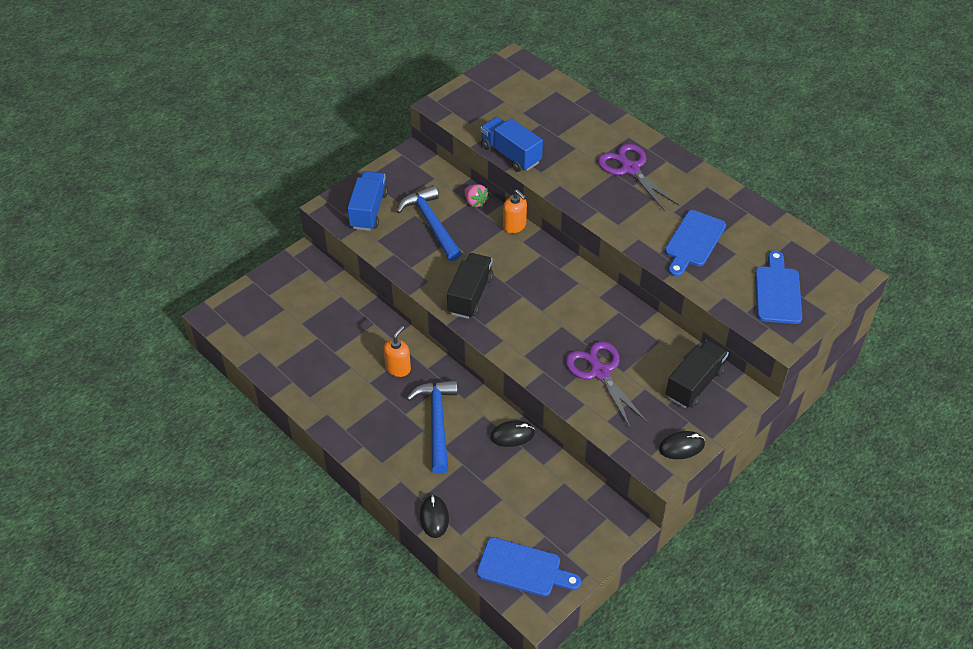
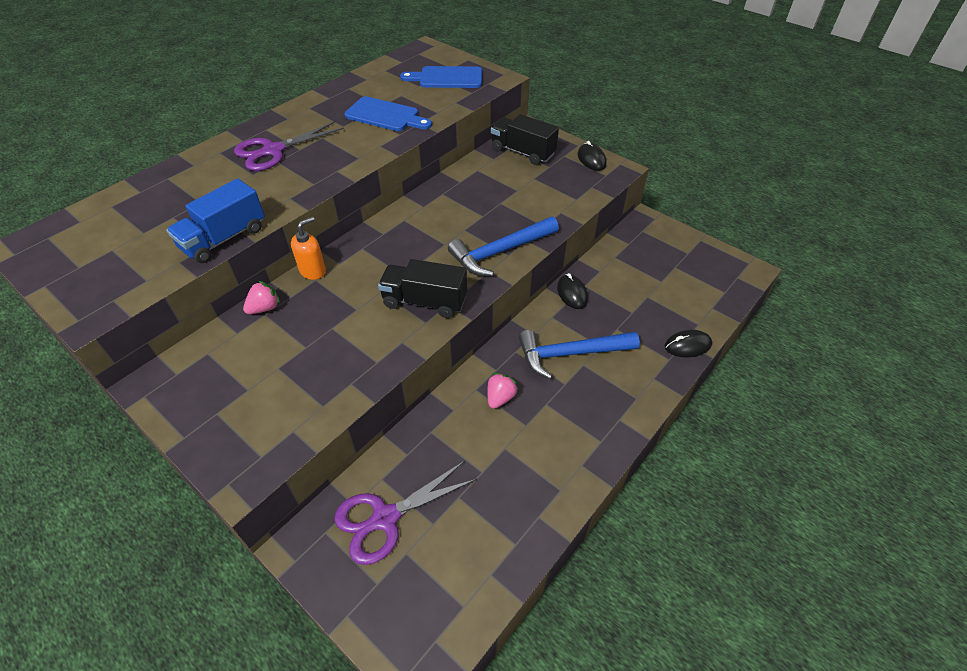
camera: 95 degrees left, 0 degrees up
(368, 210) = (259, 423): blue truck -> none
(398, 368) = (500, 398): orange soap dispenser -> pink strawberry
(431, 224) = (298, 348): blue hammer -> blue hammer (500, 252)
(523, 568) = (714, 279): blue cutting board -> none
(600, 372) = (520, 204): purple scissors -> purple scissors (385, 518)

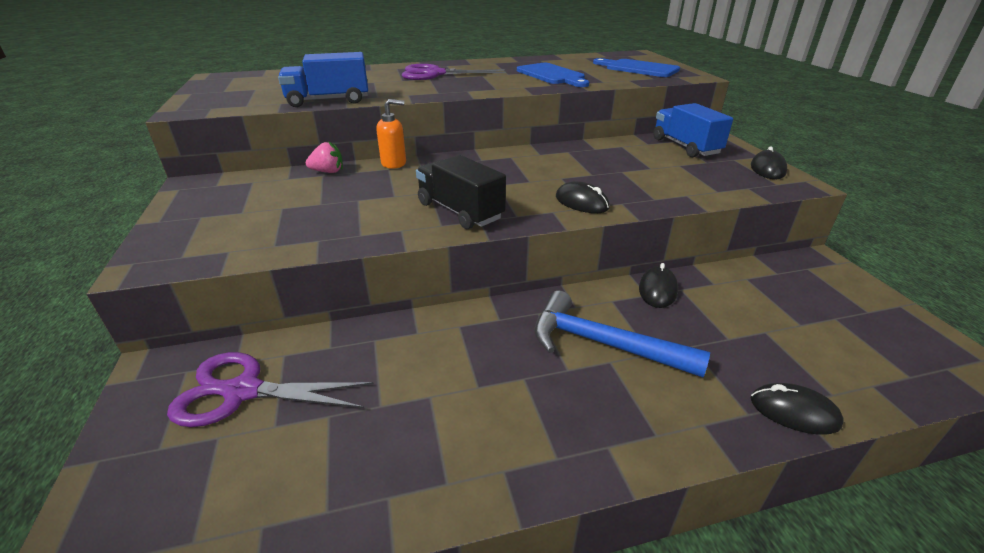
camera: 35 degrees right, 15 degrees down
(500, 252) = (581, 202): blue hammer -> black mouse
(500, 398) = (477, 346): pink strawberry -> none
(522, 152) = (685, 146): black truck -> blue truck

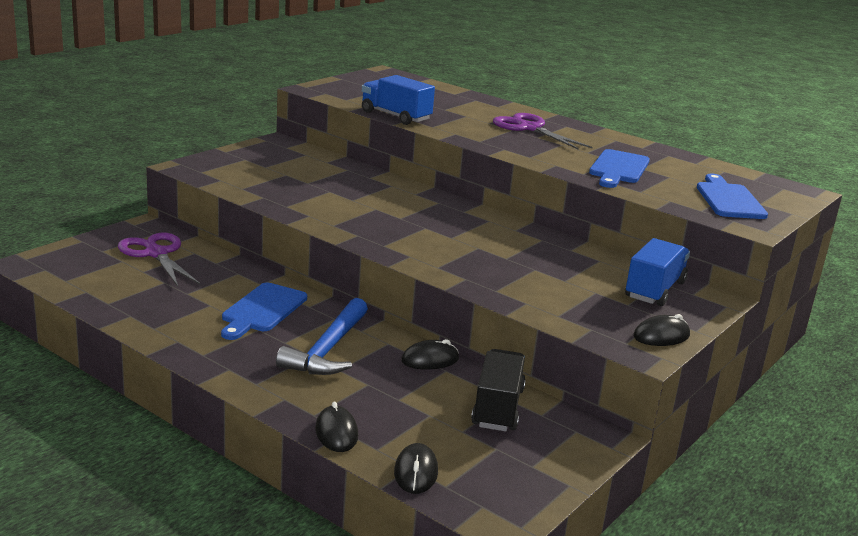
camera: 50 degrees right, 10 degrees down
(328, 172) = (355, 169): pink strawberry -> none
(394, 163) = (404, 184): orange soap dispenser -> none
(460, 211) = (362, 225): black truck -> black truck (498, 408)
(480, 357) = (262, 310): none -> blue cutting board
(581, 202) = (442, 263): black mouse -> black mouse (415, 472)
(603, 344) = (328, 349): blue hammer -> blue hammer turned 150 degrees counterclockwise

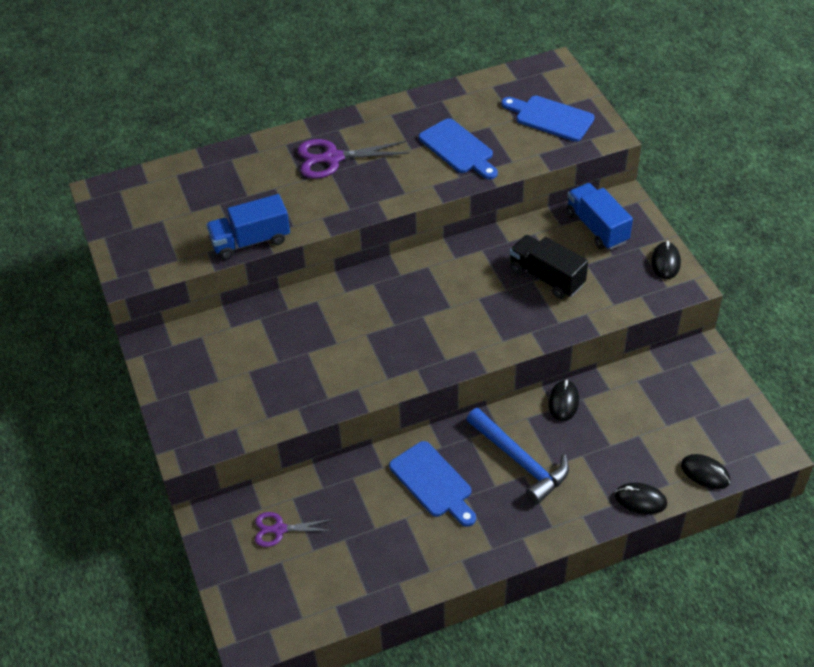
camera: 55 degrees left, 25 degrees up
(156, 254) = (279, 529): purple scissors -> purple scissors, size x0.62
(498, 408) = (645, 391): black truck -> black truck (546, 277)

